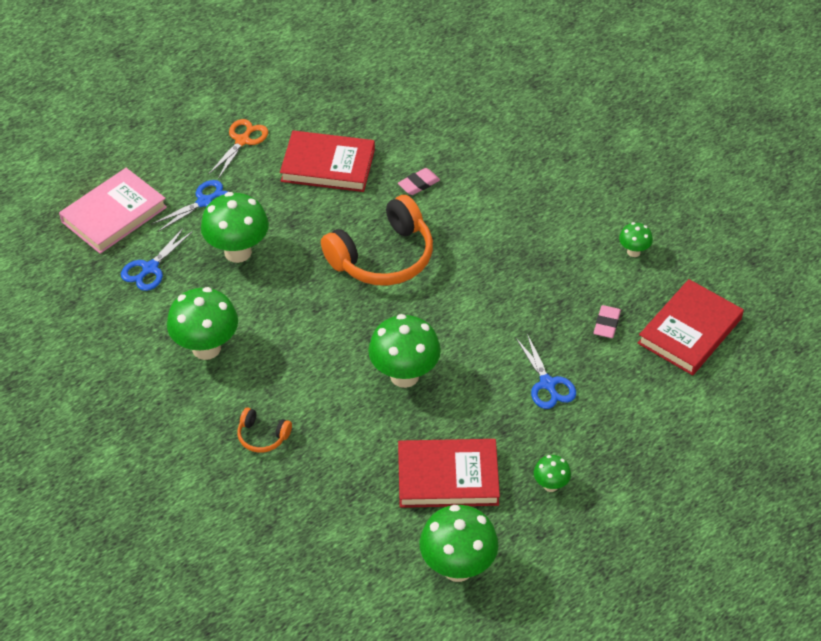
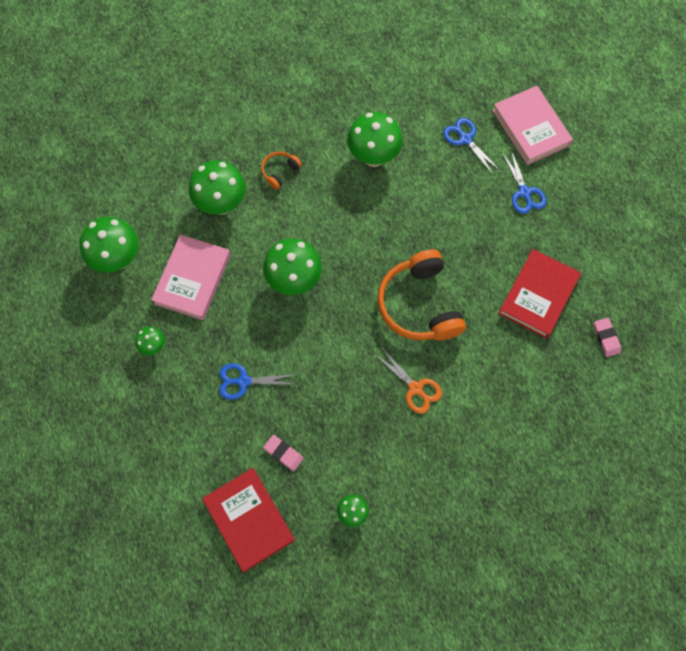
camera: 110 degrees right, 20 degrees up
(238, 252) = (461, 202): green mushroom -> green mushroom (221, 204)
(242, 140) = (588, 238): orange scissors -> orange scissors (415, 388)
(419, 184) = (493, 361): pink eraser -> pink eraser (606, 338)
(448, 477) = (192, 279): red book -> pink book

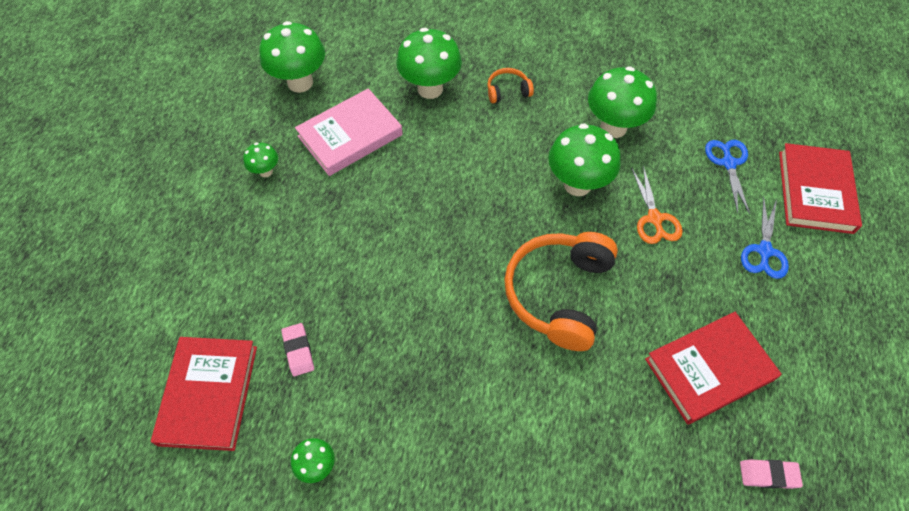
camera: 35 degrees right, 10 degrees down
(243, 381) = (319, 255): blue scissors -> none
(294, 280) = (444, 193): green mushroom -> green mushroom (577, 184)
(415, 388) = (489, 378): orange scissors -> orange scissors (654, 218)
(530, 128) = (815, 191): pink book -> red book
(606, 338) = (768, 475): pink eraser -> pink eraser turned 75 degrees clockwise

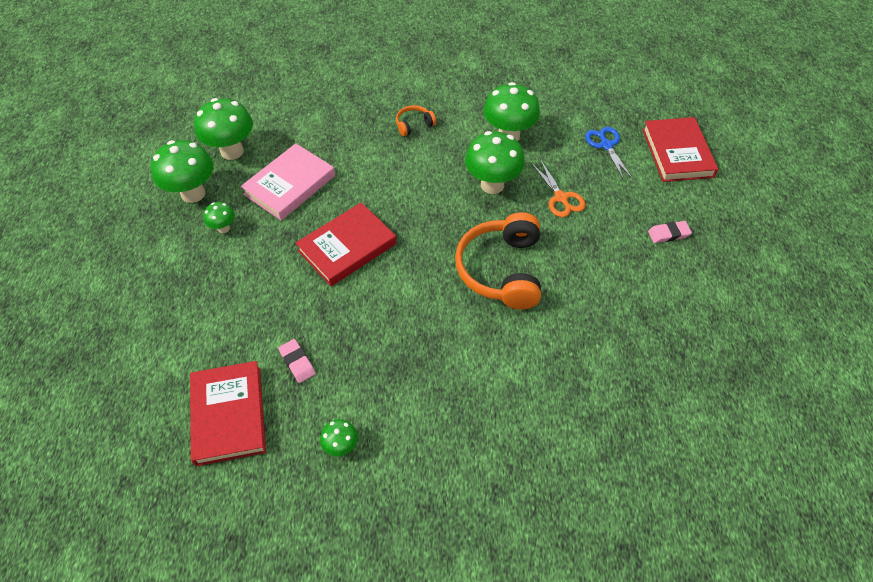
camera: 15 degrees left, 5 degrees down
(430, 89) = (347, 135): green mushroom -> green mushroom (193, 193)
(709, 369) = (634, 299): red book -> red book (347, 247)
(764, 251) = (651, 204): blue scissors -> none
(768, 475) = (699, 363): pink eraser -> pink eraser (668, 234)

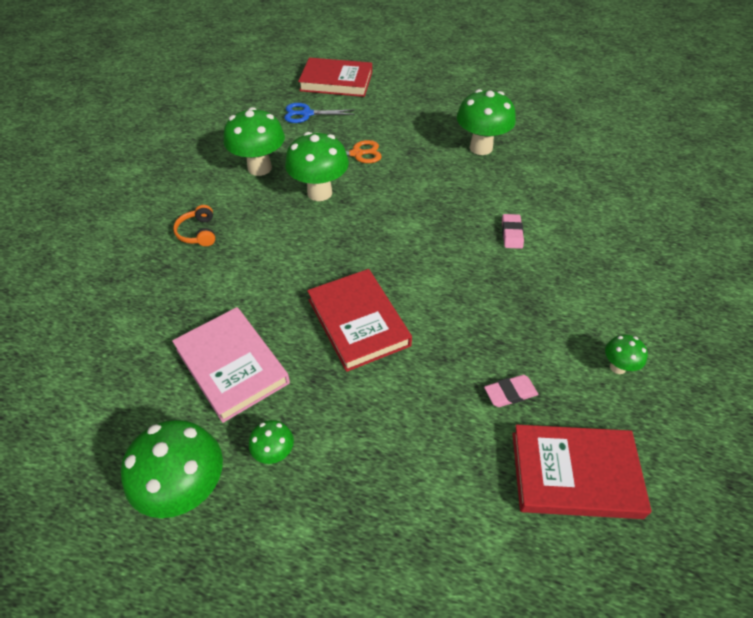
camera: 75 degrees left, 5 degrees down
(232, 151) = (128, 429): green mushroom -> green mushroom (481, 148)
(501, 270) = (429, 209): orange headphones -> none
(668, 234) = (421, 108): pink eraser -> pink eraser (511, 233)

